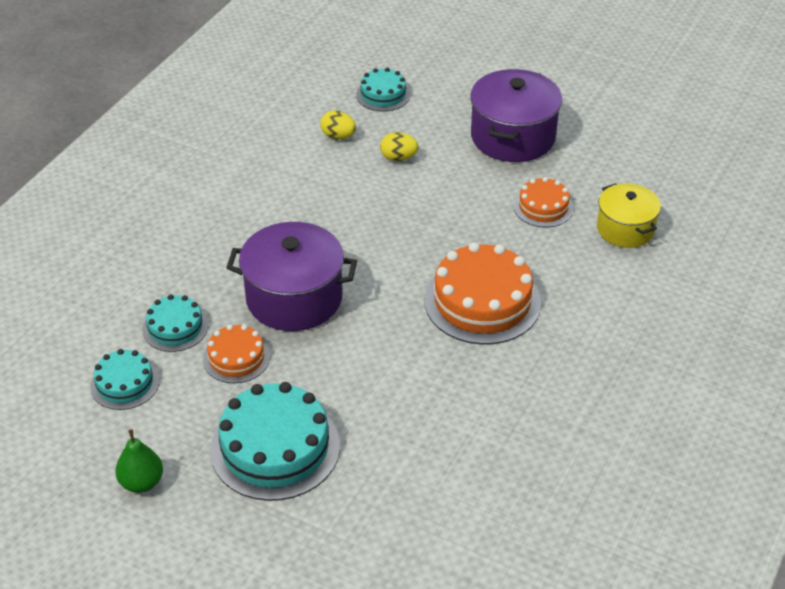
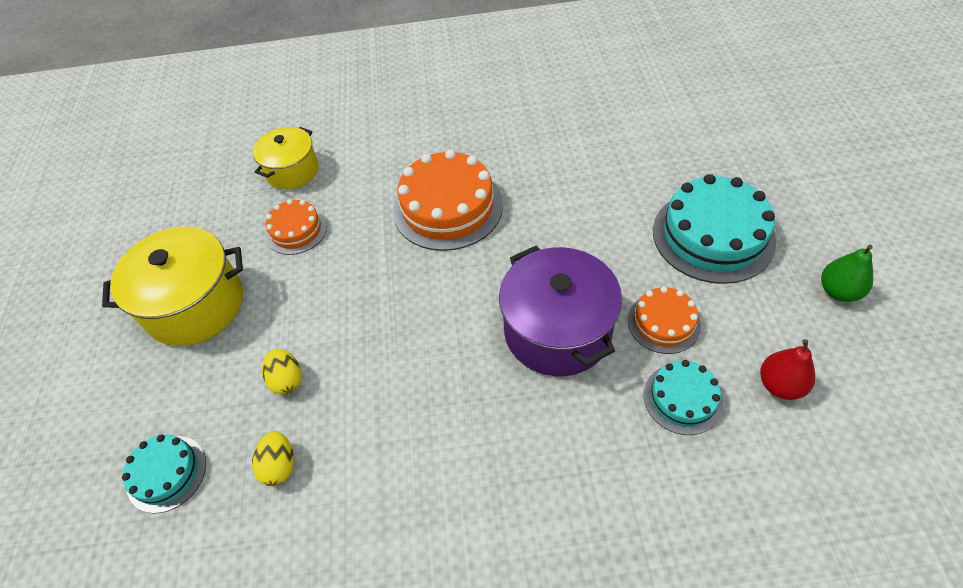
camera: 120 degrees left, 10 degrees up
(124, 383) = (780, 385): turquoise cake -> red pear
(513, 137) = (195, 305): purple pot -> yellow pot

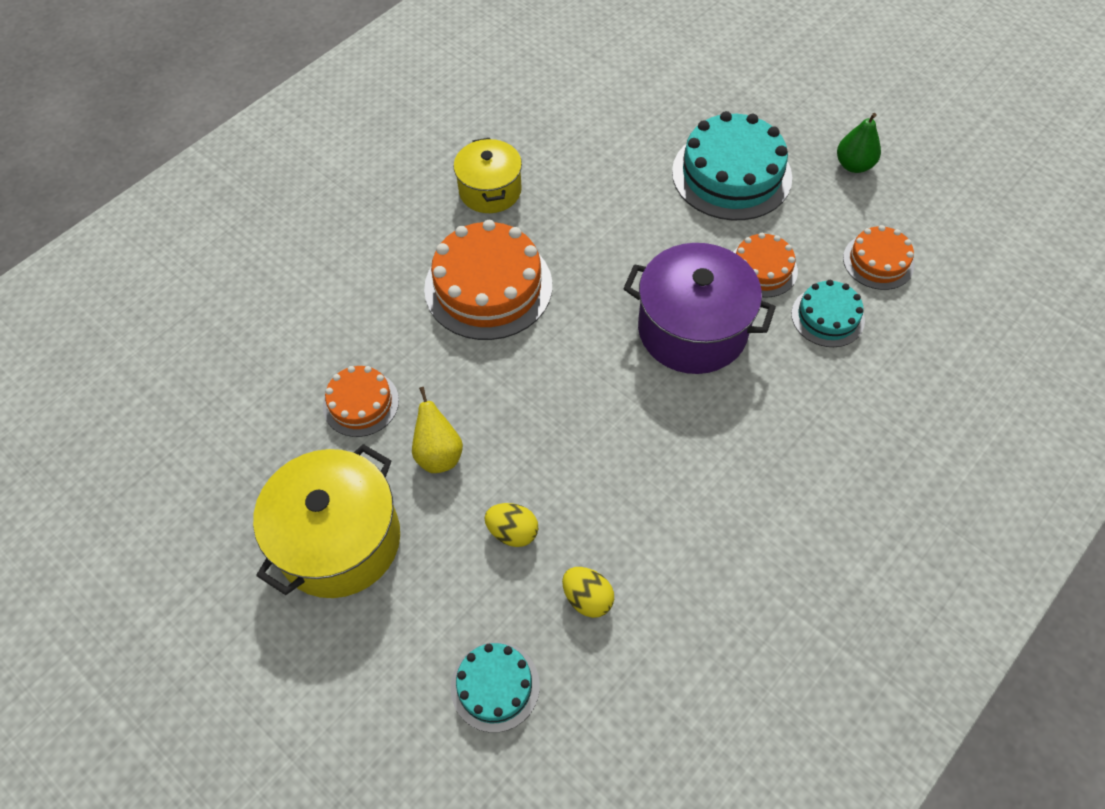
camera: 45 degrees left, 5 degrees up
(292, 171) = (284, 350): yellow pot -> yellow pot (490, 190)
(302, 294) = (439, 454): none -> yellow pear
(780, 385) = (878, 261): red pear -> orange cake

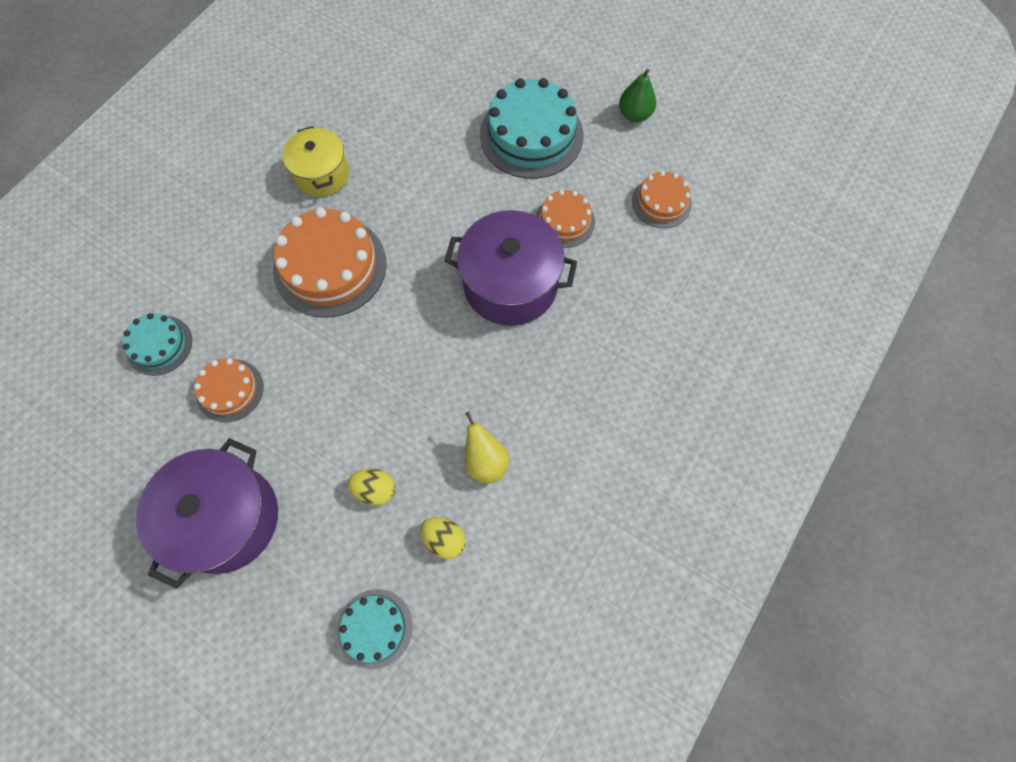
camera: 10 degrees left, 10 degrees up
(339, 540) = (226, 518): yellow pot -> purple pot
(439, 454) = (304, 428): yellow pear -> yellow pear (485, 461)
(827, 317) = (623, 259): turquoise cake -> turquoise cake (159, 345)

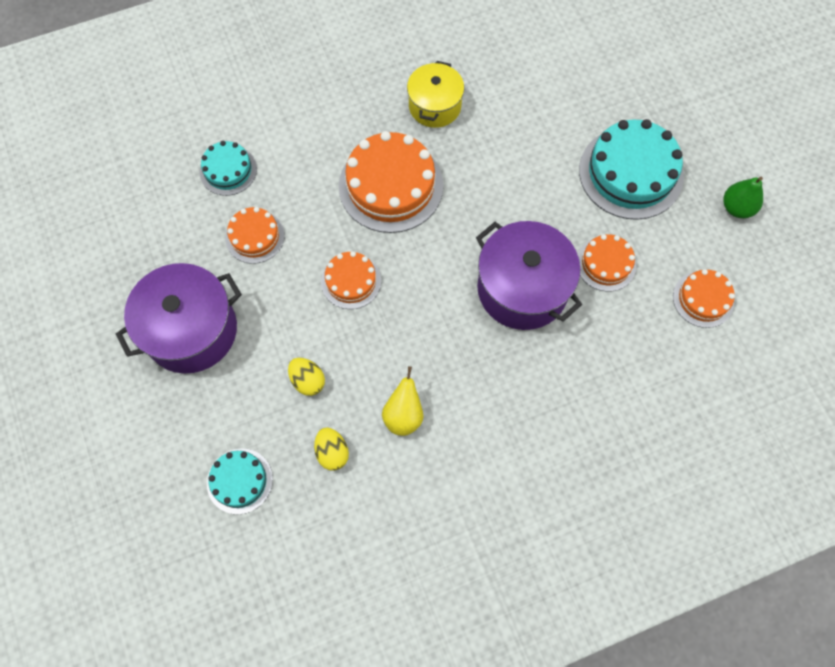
camera: 35 degrees right, 0 degrees up
(352, 373) = (351, 281): none -> orange cake

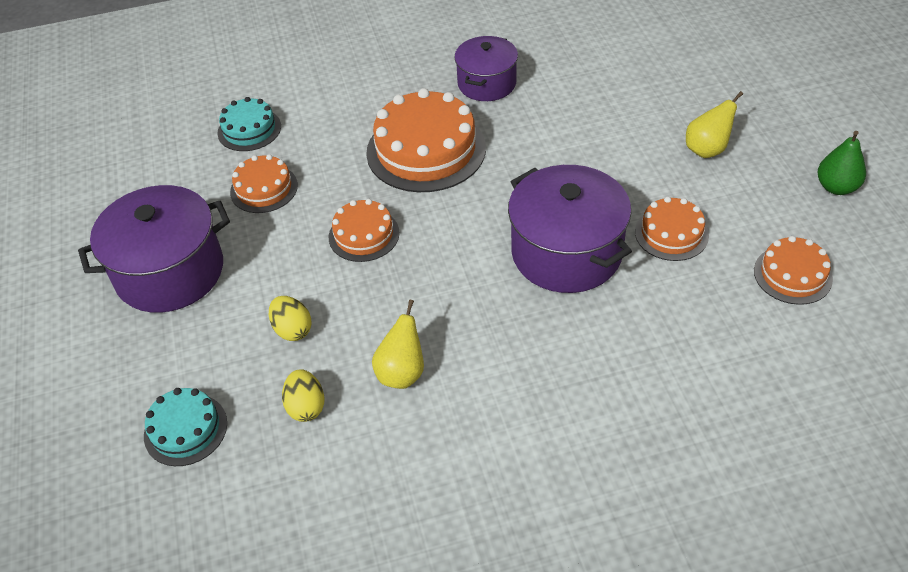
camera: 10 degrees right, 20 degrees down
(434, 106) = (487, 83): yellow pot -> purple pot
(631, 173) = (707, 150): turquoise cake -> yellow pear

